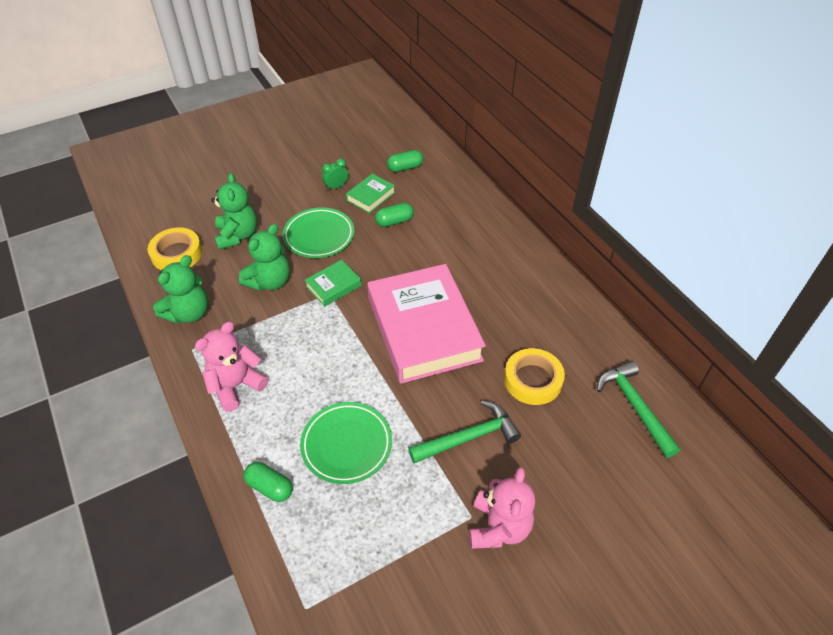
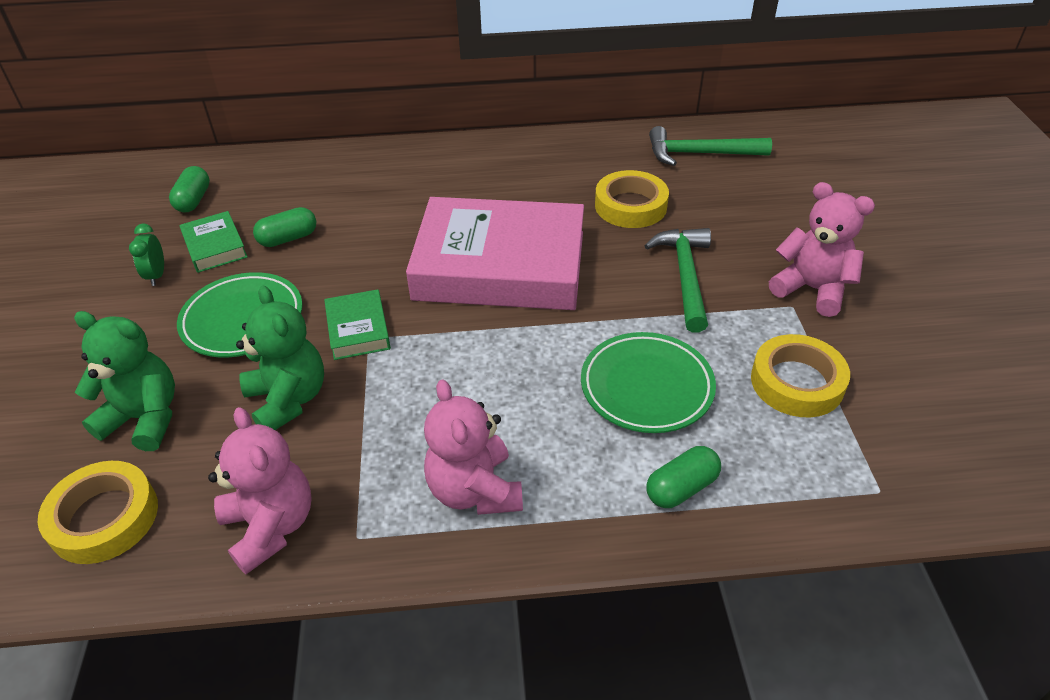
camera: 65 degrees left, 5 degrees down
(189, 313) = (271, 526): green teddy bear -> pink teddy bear
(389, 535) = (797, 382): none -> yellow tape
(394, 221) = (288, 238): green capsule -> green capsule turned 60 degrees clockwise

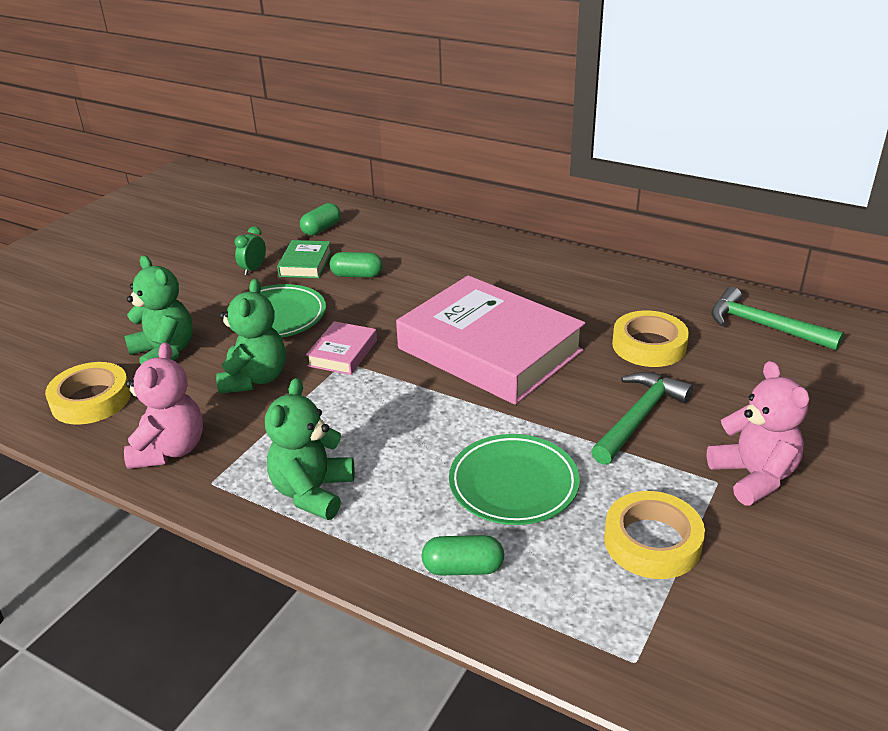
camera: 35 degrees right, 10 degrees down
(358, 329) = (343, 353): green book -> pink book
(475, 490) = (312, 492): pink teddy bear -> green teddy bear

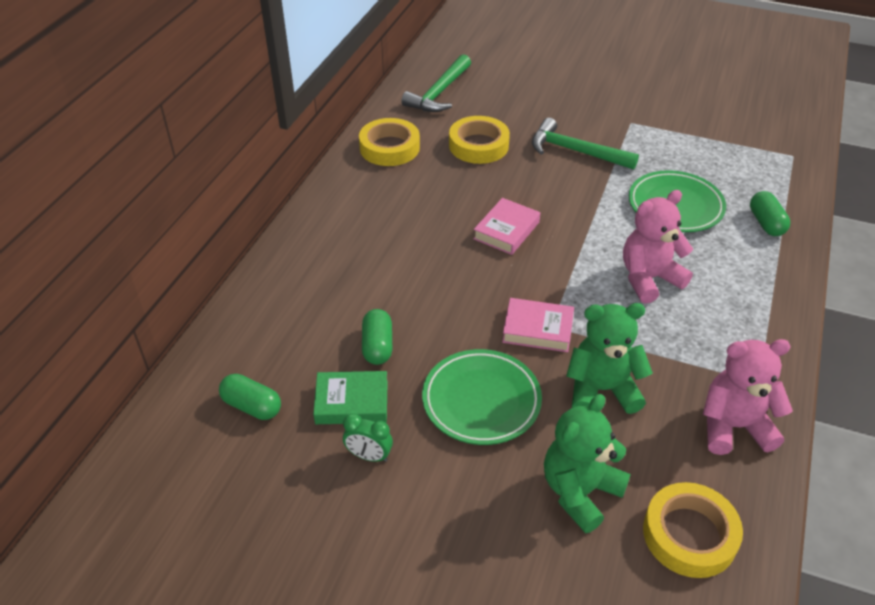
camera: 100 degrees left, 10 degrees up
(312, 492) = (736, 311): green teddy bear -> none
(489, 350) = (506, 230): pink book -> pink book, size x0.42
(652, 542) = (699, 148): yellow tape -> yellow tape (389, 148)
(753, 476) = (620, 109): pink teddy bear -> pink teddy bear (649, 279)

